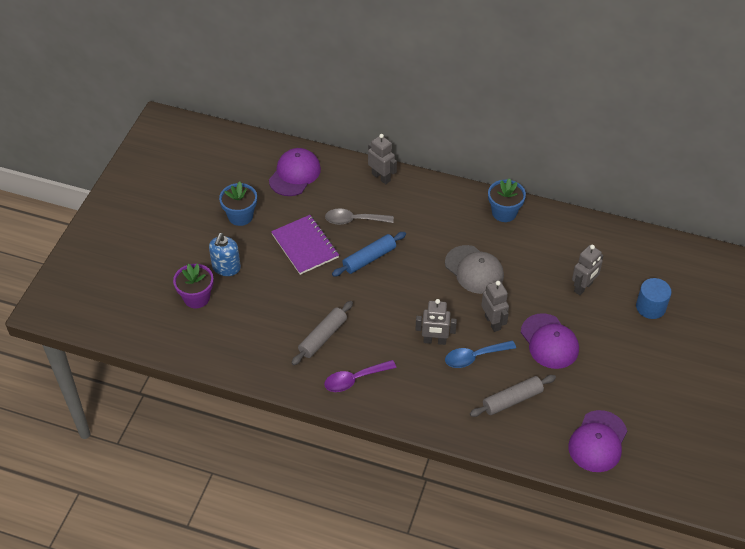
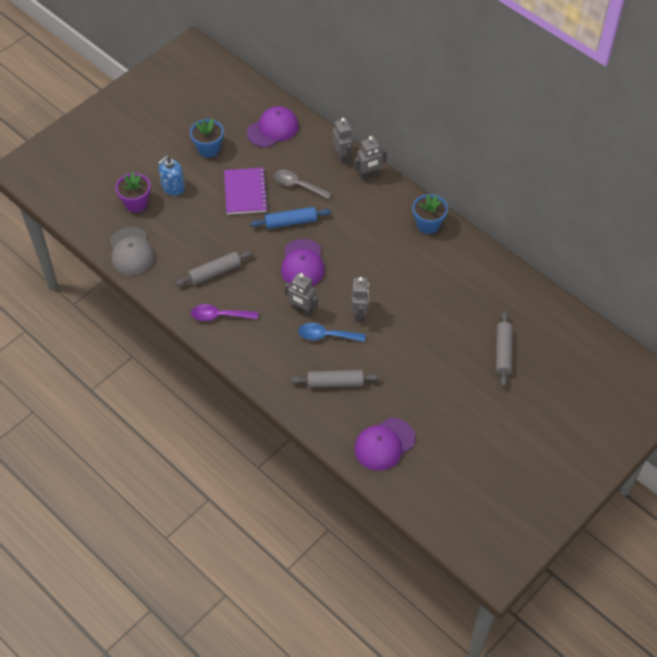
camera: 25 degrees right, 5 degrees up
(474, 270) = (371, 263): grey cap -> grey cap (131, 251)
(549, 341) = (397, 347): purple cap -> purple cap (302, 264)
(583, 287) = (455, 313): grey robot -> grey robot (369, 175)
(650, 307) = (503, 352): blue cylinder -> grey rolling pin

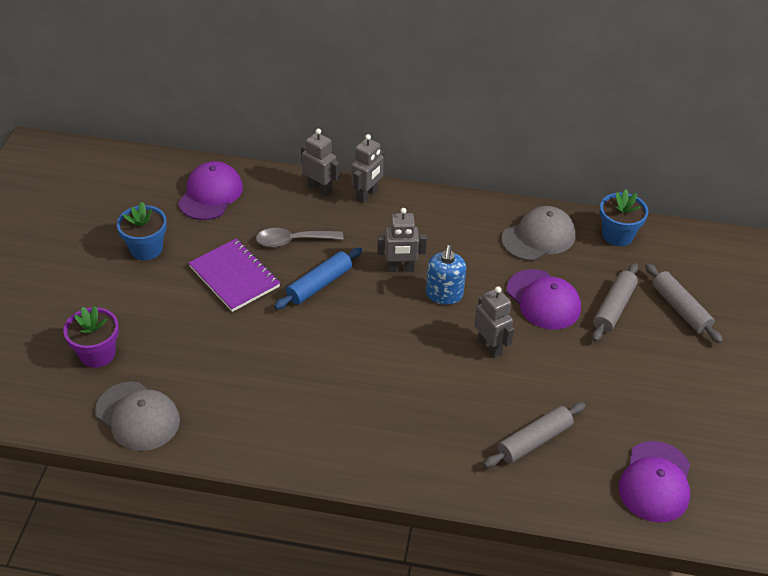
camera: 35 degrees left, 10 degrees down
(173, 187) = (134, 312): blue soap dispenser -> blue soap dispenser (444, 294)
(215, 272) = (273, 387): grey rolling pin -> grey rolling pin (614, 308)
(219, 316) = (323, 436): purple spoon -> none
(302, 264) = (374, 324): purple cap -> purple cap (543, 300)
(302, 310) = (420, 376): grey robot -> grey robot (400, 268)
(326, 335) = (475, 391): blue spoon -> none
(428, 224) = (478, 216): blue flower pot -> blue flower pot (617, 235)
(455, 258) = (538, 237): none -> grey cap

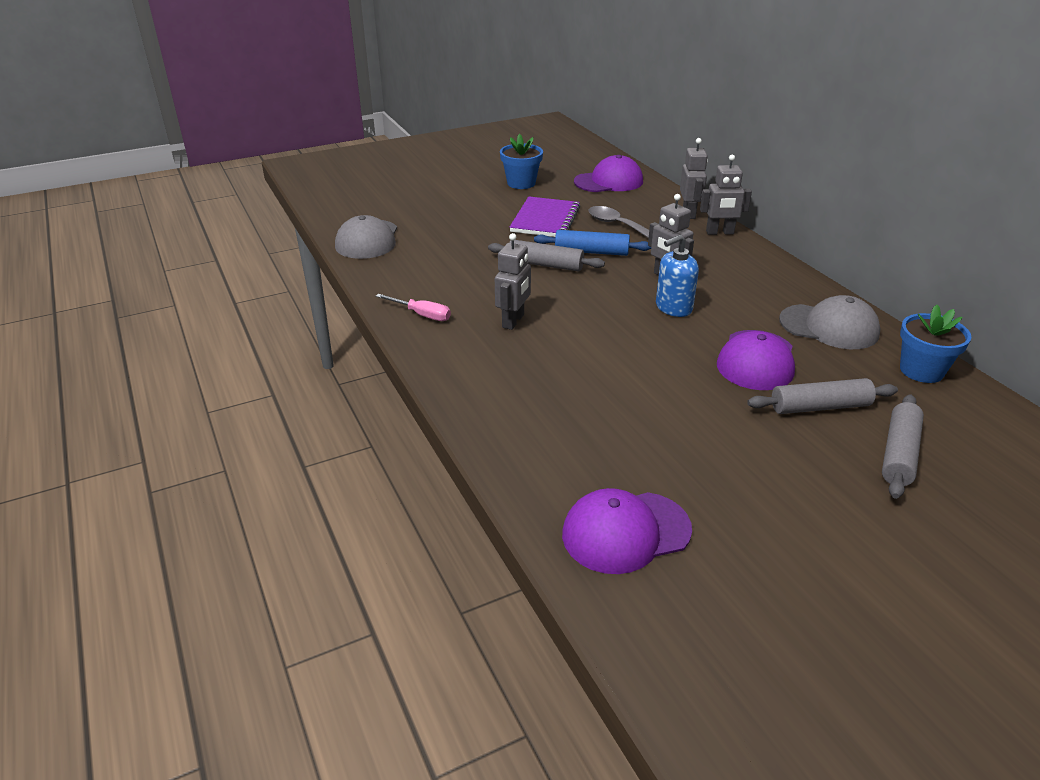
camera: 55 degrees right, 10 degrees down
(97, 354) = (404, 206): purple flower pot -> none
(313, 447) = (422, 315): none -> pink screwdriver
(490, 346) = (651, 354): grey robot -> grey robot (513, 321)
(534, 441) = (573, 424): grey rolling pin -> grey rolling pin (545, 265)

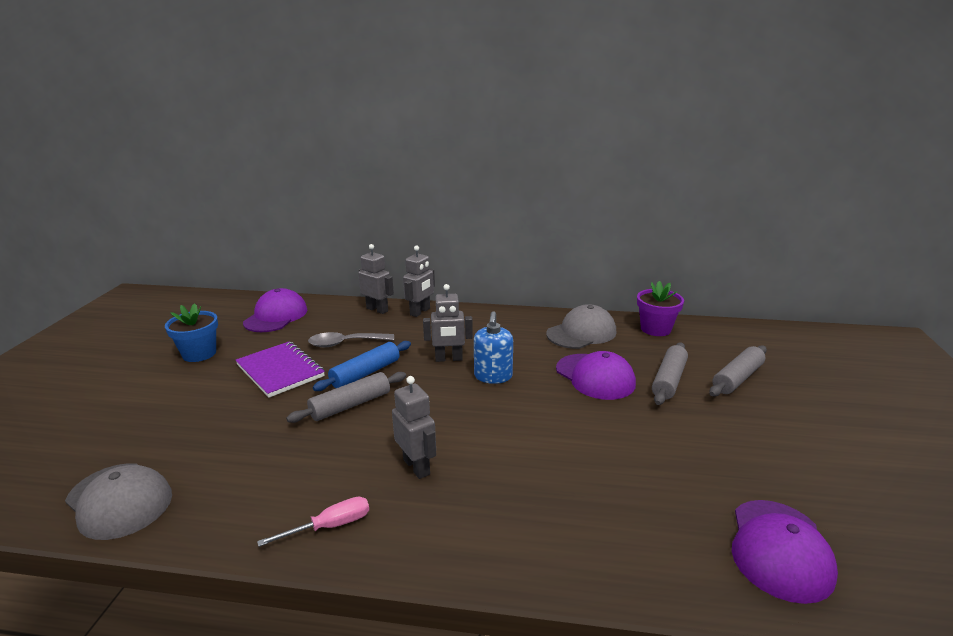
camera: 55 degrees left, 10 degrees down
(899, 454) = (737, 378): grey rolling pin -> grey rolling pin turned 75 degrees clockwise
(921, 370) = (655, 329): blue flower pot -> purple flower pot

